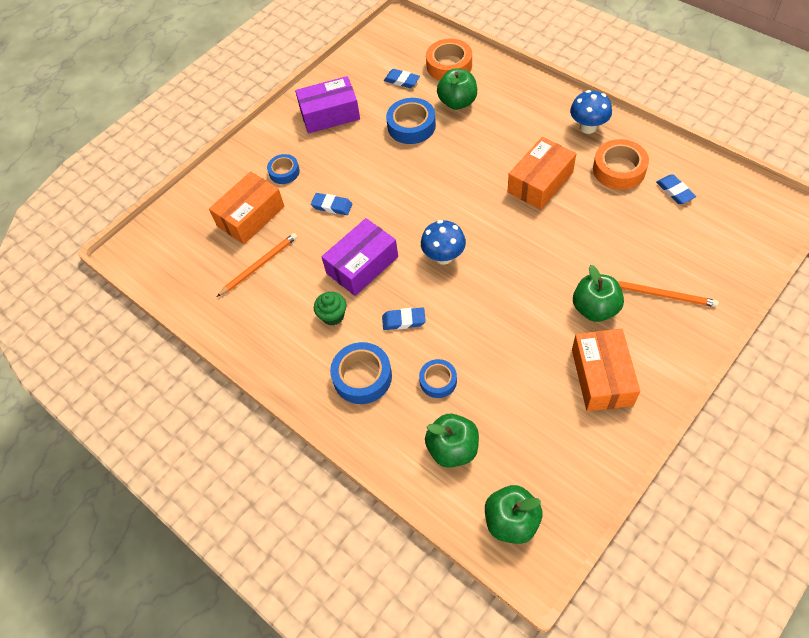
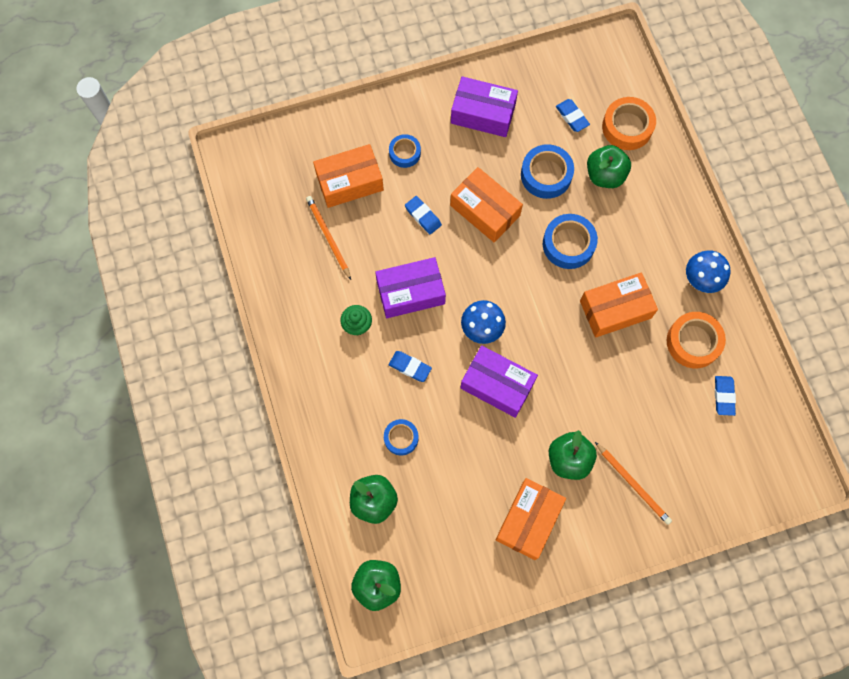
camera: 25 degrees right, 15 degrees up
(259, 265) = (328, 237): orange pencil -> orange pencil turned 105 degrees counterclockwise
(362, 377) = (346, 395): blue tape -> blue tape (568, 244)
(381, 174) = (485, 210): none -> orange box
(489, 289) = (497, 385): none -> purple box

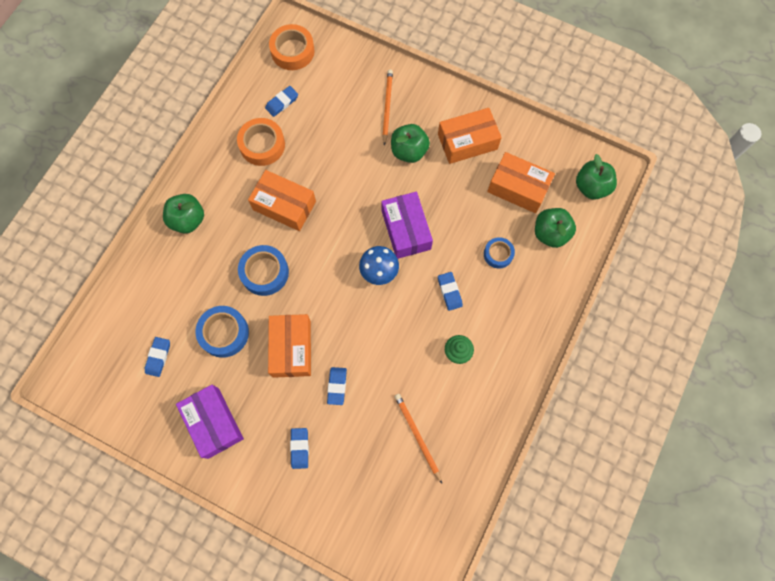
camera: 135 degrees left, 0 degrees up
(328, 237) = (417, 436): orange pencil -> orange pencil turned 135 degrees clockwise
(349, 182) = (361, 465): orange box -> orange box (518, 188)
(405, 153) = (299, 448): blue tape -> blue eraser
(410, 292) = (400, 340): purple box -> none
(605, 175) = (187, 294): green apple -> green apple (188, 220)
(627, 127) = (133, 312): orange tape -> orange tape (292, 51)
(701, 280) = (213, 173): blue mushroom -> none

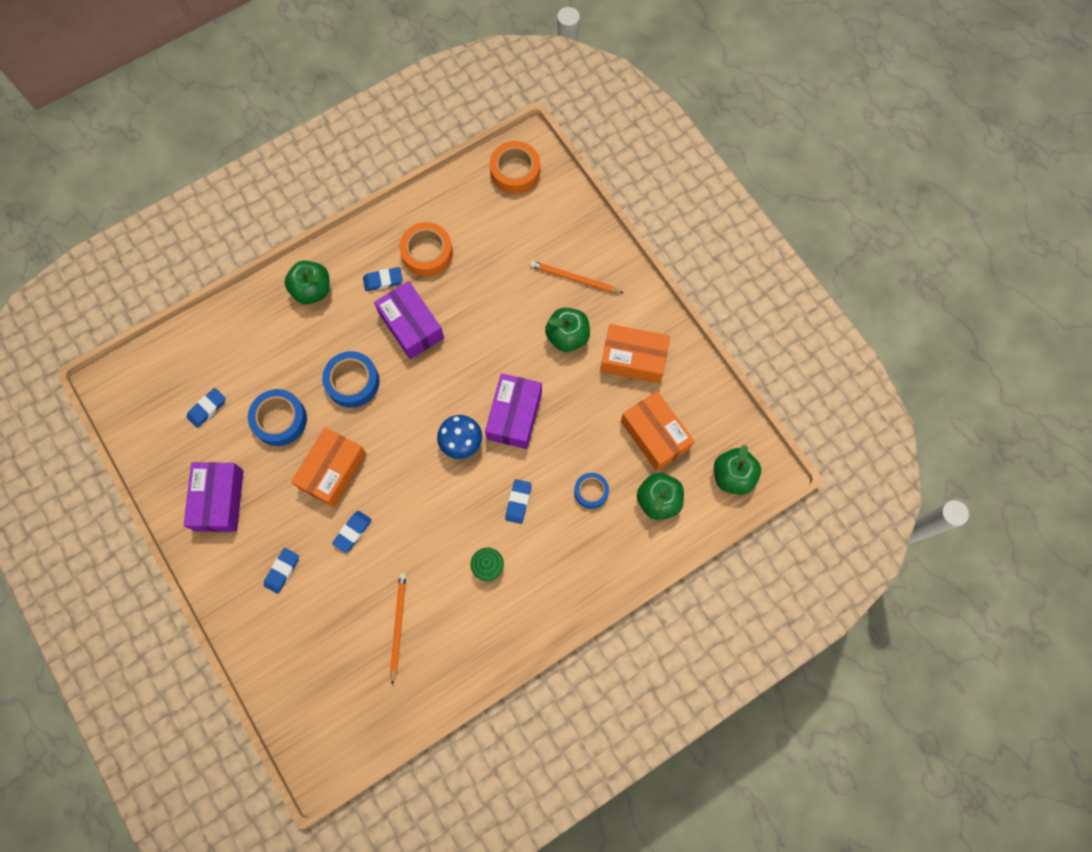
camera: 30 degrees right, 0 degrees up
(282, 102) = (472, 219): blue eraser -> blue eraser (383, 280)
(284, 206) = (411, 325): orange box -> purple box
(387, 107) = (574, 279): orange pencil -> orange pencil turned 105 degrees counterclockwise

